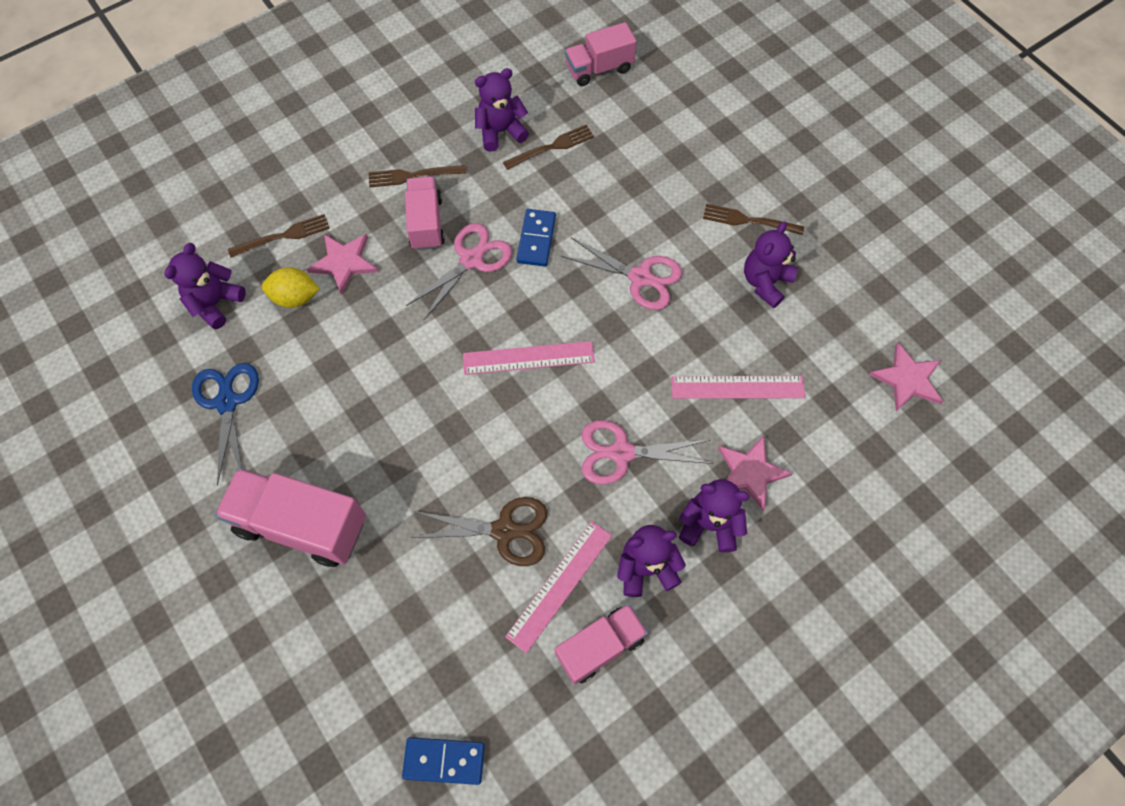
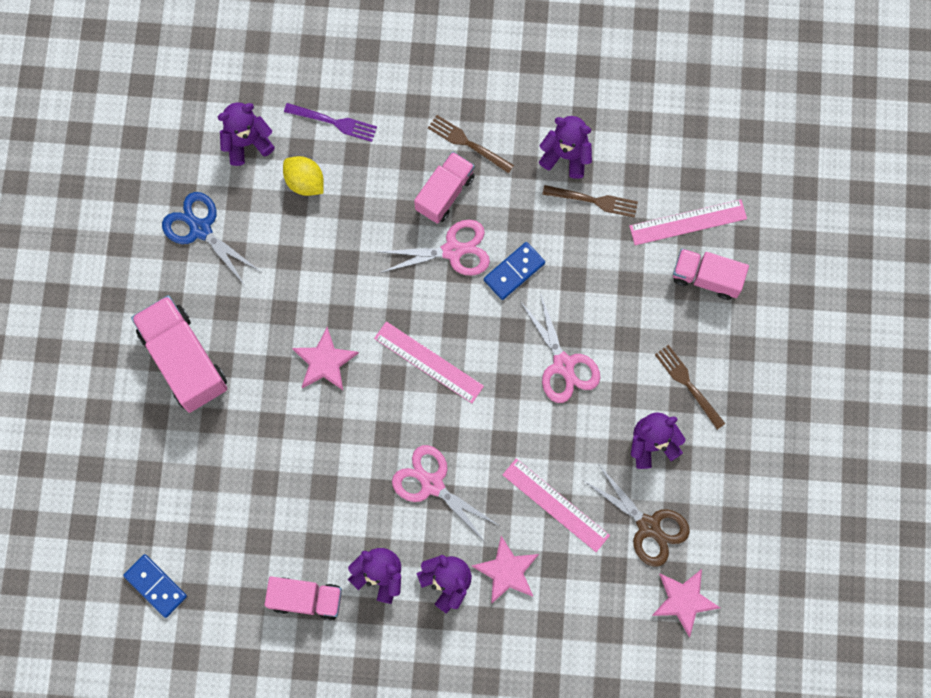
camera: 40 degrees right, 10 degrees up
(227, 402) = (200, 229): blue scissors -> blue scissors turned 75 degrees counterclockwise
(283, 236) = (334, 122): brown fork -> purple fork
(344, 262) = (360, 180): pink star -> pink star (325, 361)
(504, 530) = (309, 473): brown scissors -> brown scissors (648, 526)
(560, 585) = (314, 539): pink ruler -> pink ruler (688, 222)
(599, 69) = (694, 157): pink truck -> pink truck (706, 278)

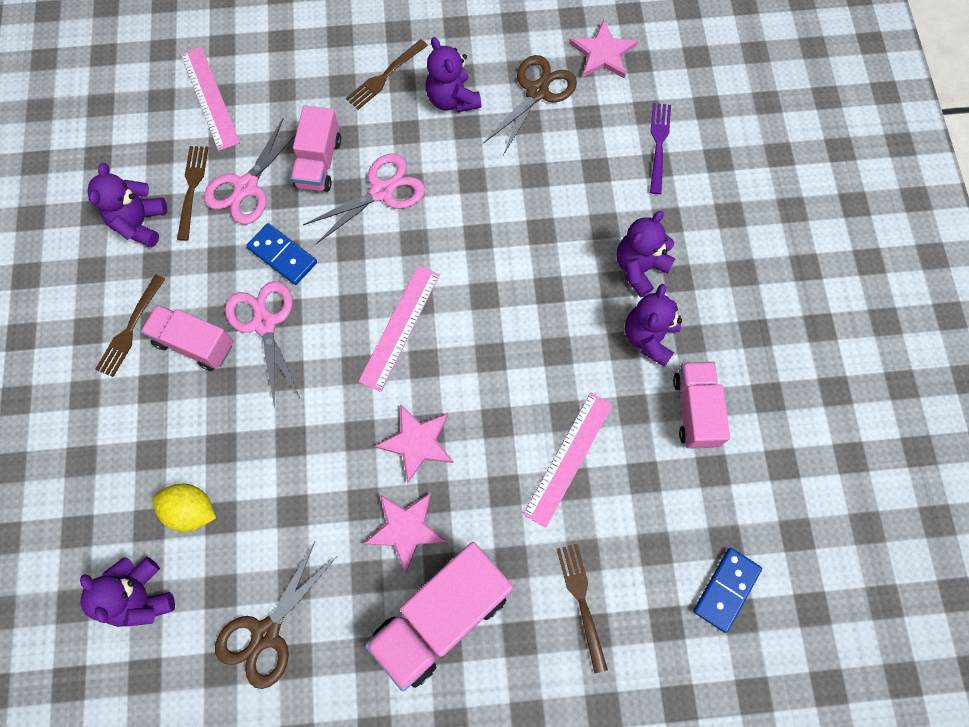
camera: 100 degrees left, 5 degrees down
(172, 469) = (581, 601): none -> brown fork
(200, 229) = (266, 633): blue scissors -> brown scissors
(305, 182) = (191, 510): yellow lemon -> yellow lemon turned 75 degrees clockwise
(334, 122) = (109, 490): purple fork -> purple fork (658, 144)
(432, 484) = (537, 300): pink scissors -> pink scissors (246, 187)
(507, 571) = (613, 212): pink star -> pink star (405, 529)
(555, 505) = (534, 177): pink ruler -> pink ruler (569, 458)
(706, 278) = (269, 74): pink truck -> pink truck (319, 163)

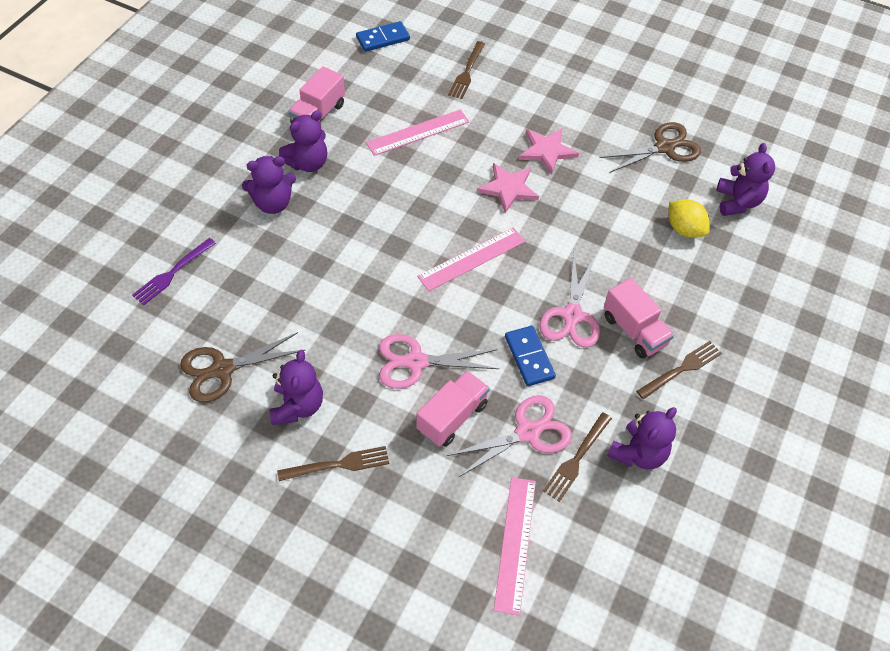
camera: 150 degrees left, 15 degrees down
(442, 617) = (552, 104): pink truck -> none
(603, 53) = (137, 370): pink star -> none

